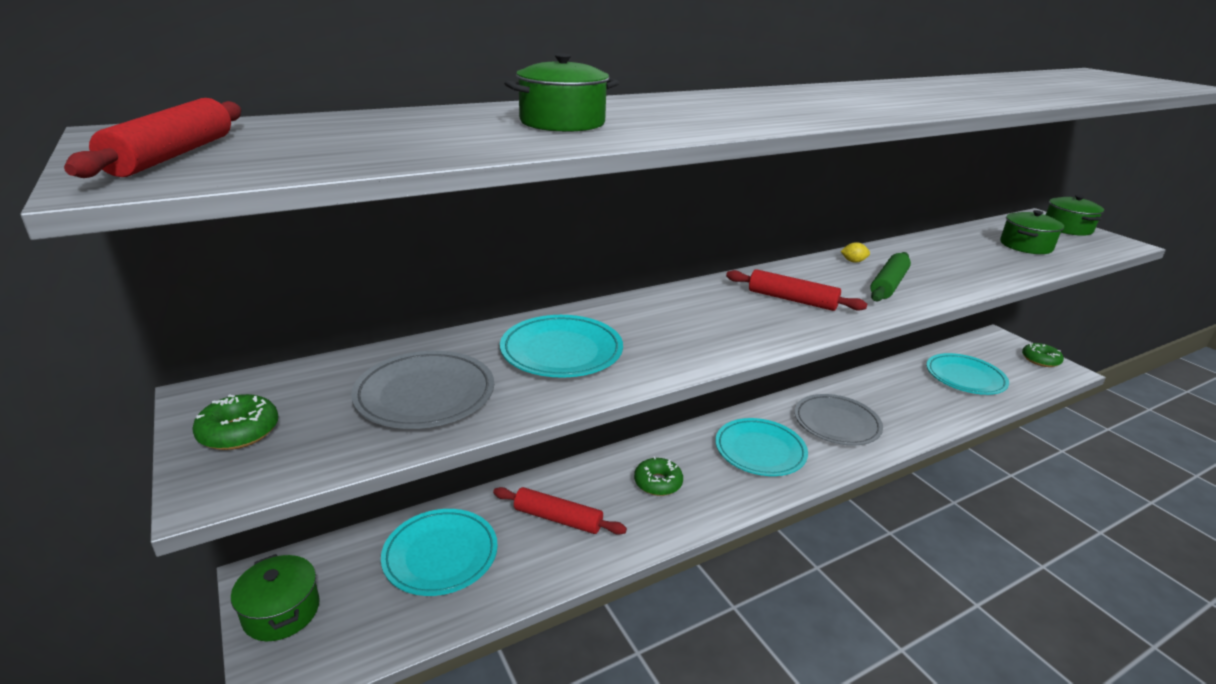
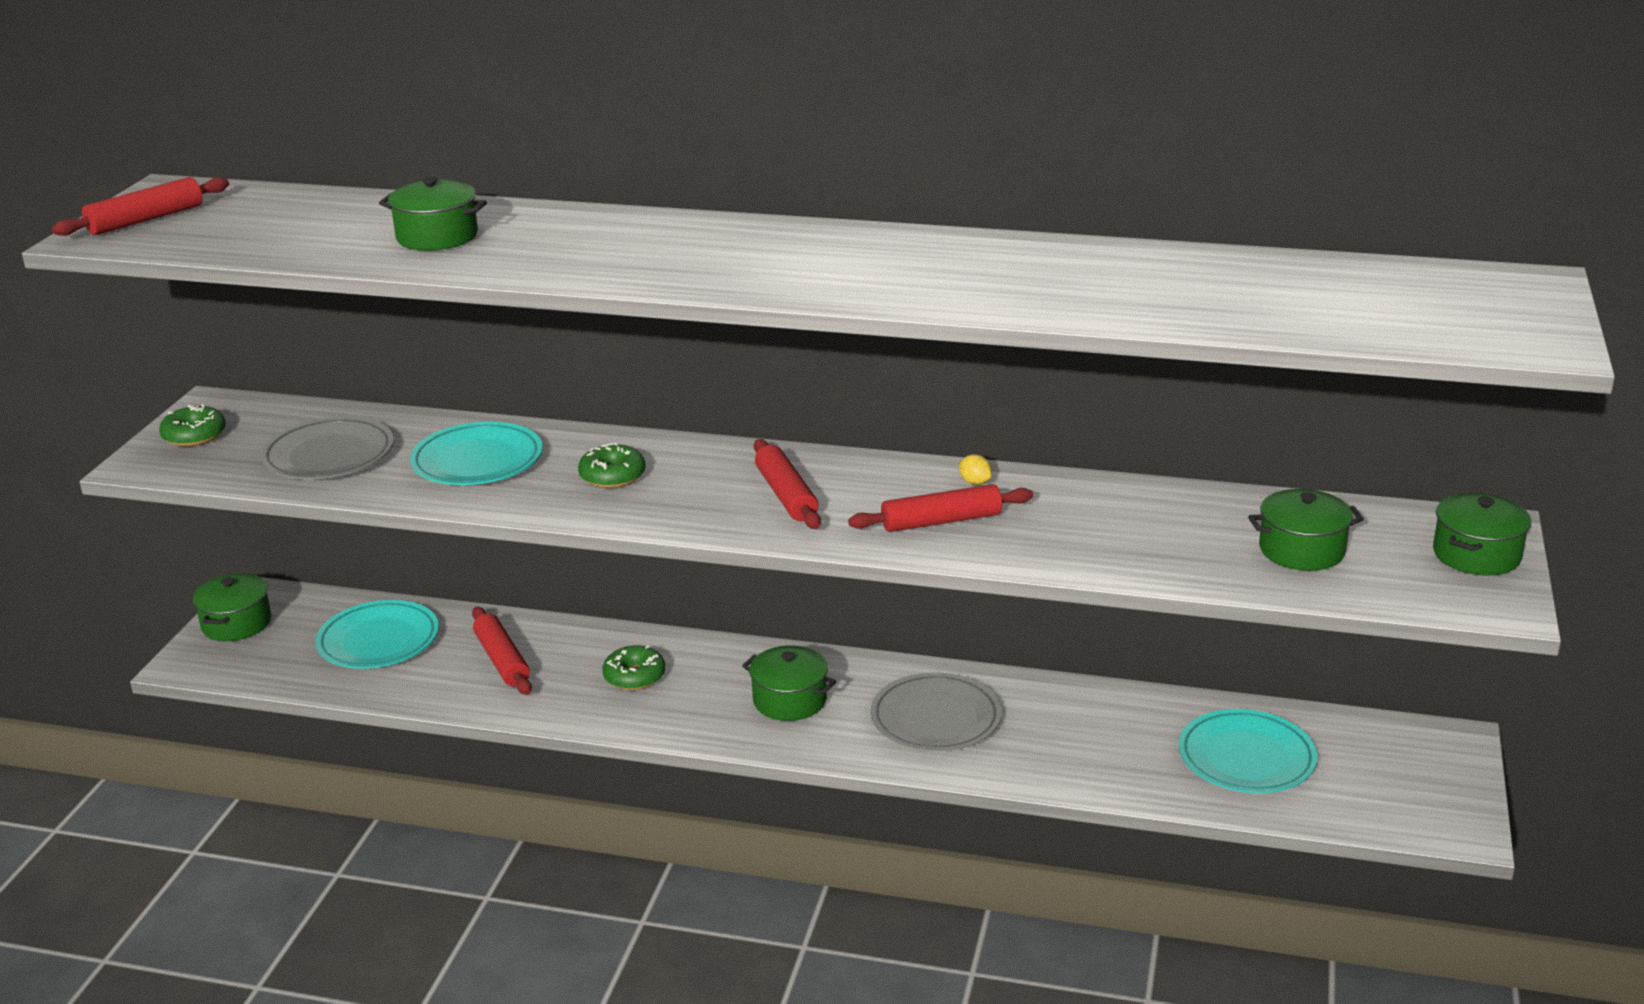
camera: 45 degrees right, 0 degrees up
(760, 451) = (790, 700): turquoise plate -> green pot
(888, 285) = (941, 521): green rolling pin -> red rolling pin
(1040, 360) = (1446, 797): green donut -> green donut (612, 476)

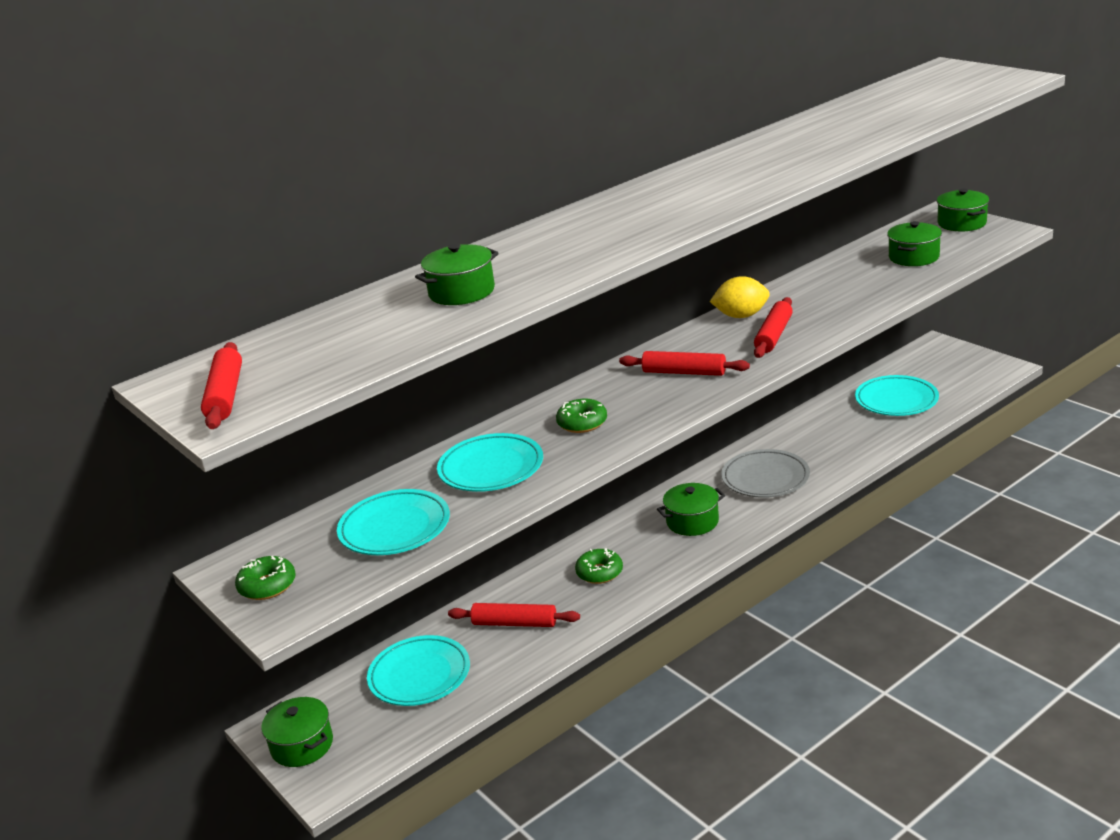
camera: 50 degrees left, 0 degrees up
(329, 456) = (394, 528): grey plate -> turquoise plate
(975, 482) = (741, 316): yellow lemon -> yellow lemon, size x2.09

